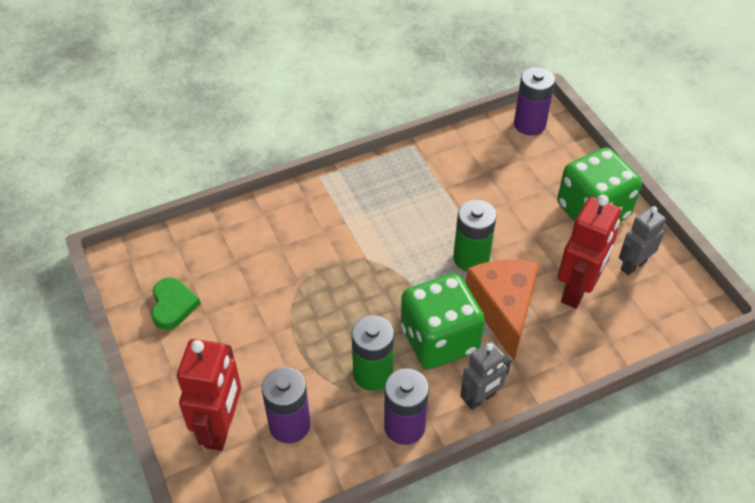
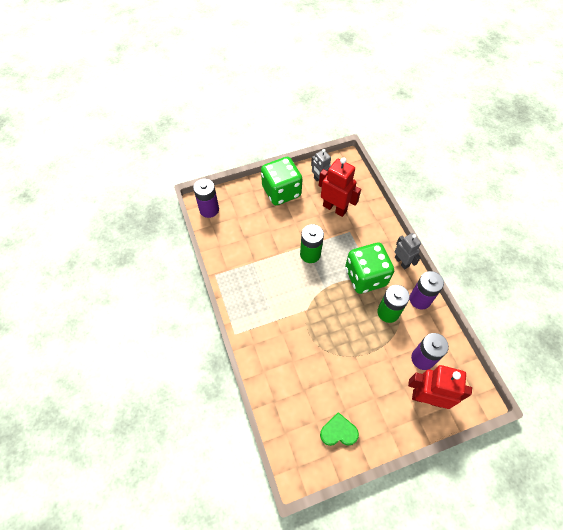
camera: 85 degrees left, 10 degrees up
(503, 310) = (347, 244): orange cheese -> none

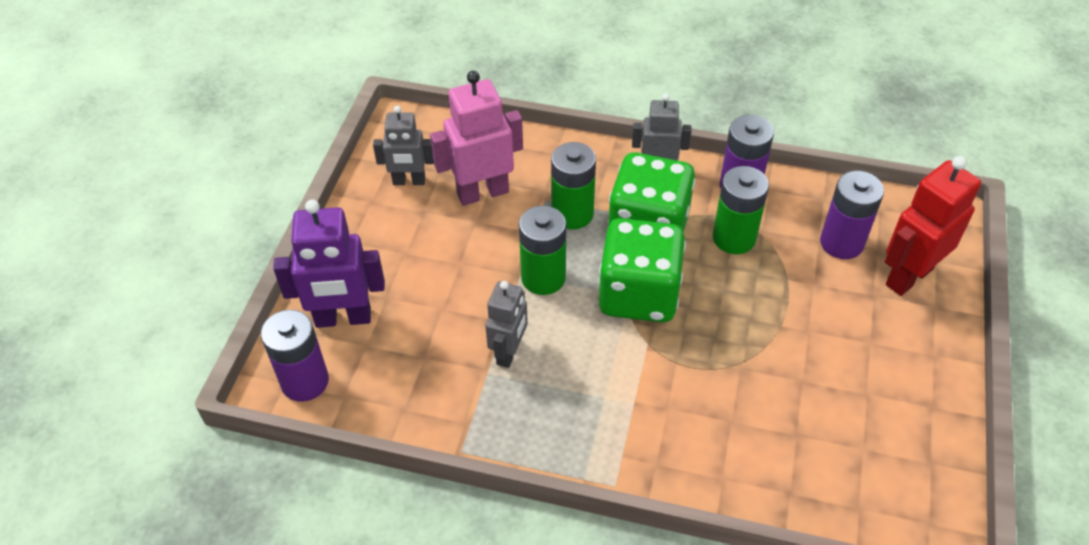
camera: 55 degrees left, 10 degrees down
(242, 203) = (343, 318): none -> purple robot
(267, 264) = (509, 352): none -> grey robot
(281, 191) = (376, 246): green dice -> green dice (638, 294)
(334, 208) = (482, 192): red robot -> pink robot
(338, 432) = (900, 426): green heart -> none
(350, 245) = (572, 214): none -> green battery

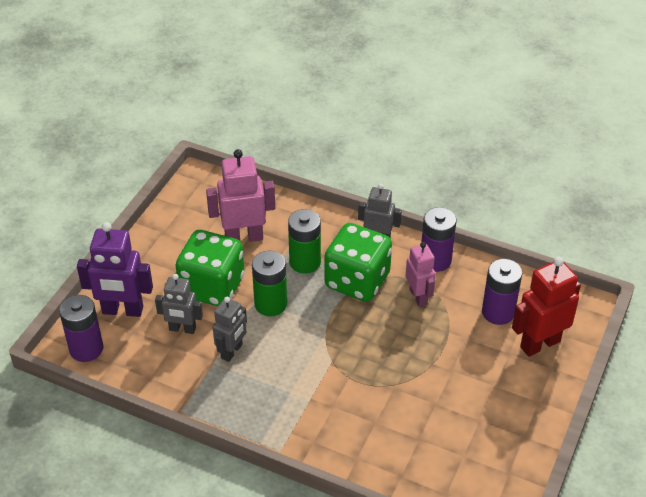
camera: 10 degrees right, 5 degrees down
(409, 181) = (193, 221): grey robot -> grey robot (182, 329)
(638, 294) = (336, 326): green dice -> green dice (212, 287)
(734, 238) = (418, 297): green battery -> pink robot

